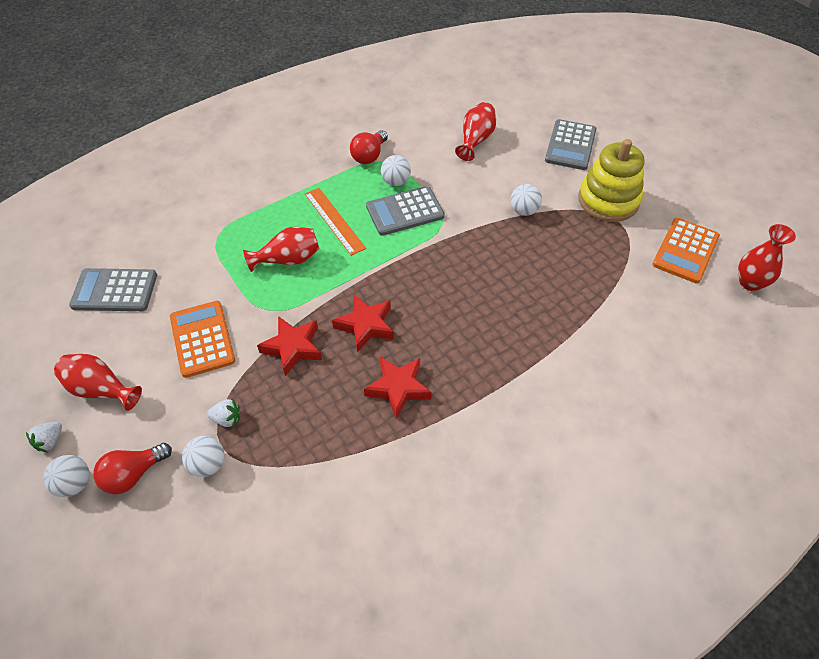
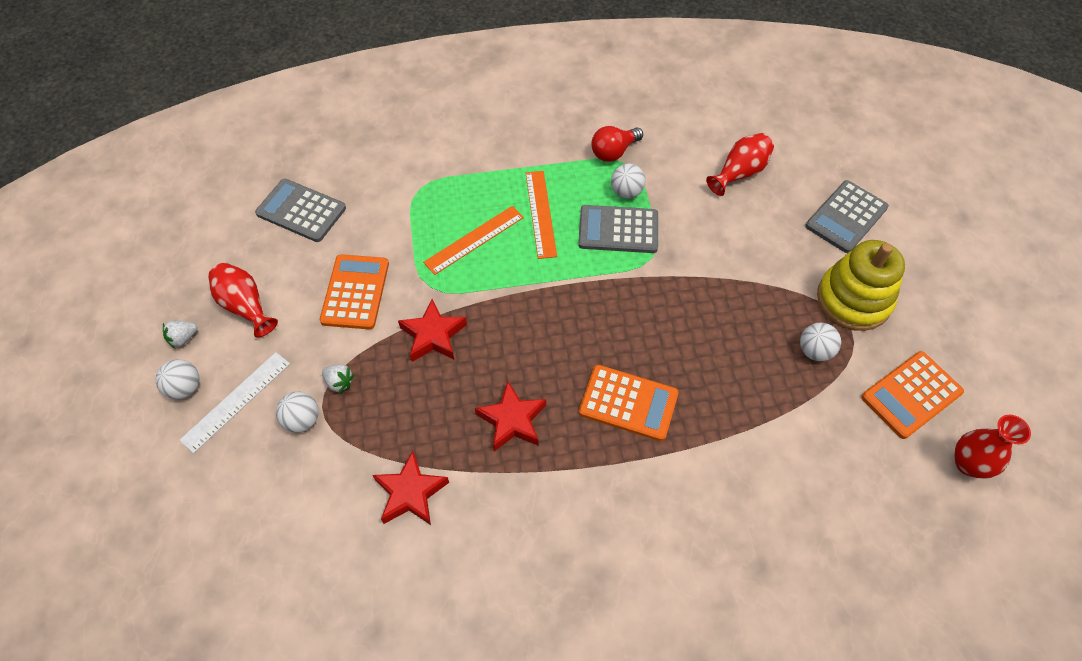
camera: 25 degrees right, 5 degrees up
(133, 474) = (236, 401): red light bulb -> white ruler
(288, 259) = (474, 239): red vase -> orange ruler
(365, 325) = (514, 340): red star -> red star (410, 493)
(485, 337) = (628, 403): none -> orange calculator
(524, 211) = (748, 276): white ball -> white ball (814, 351)

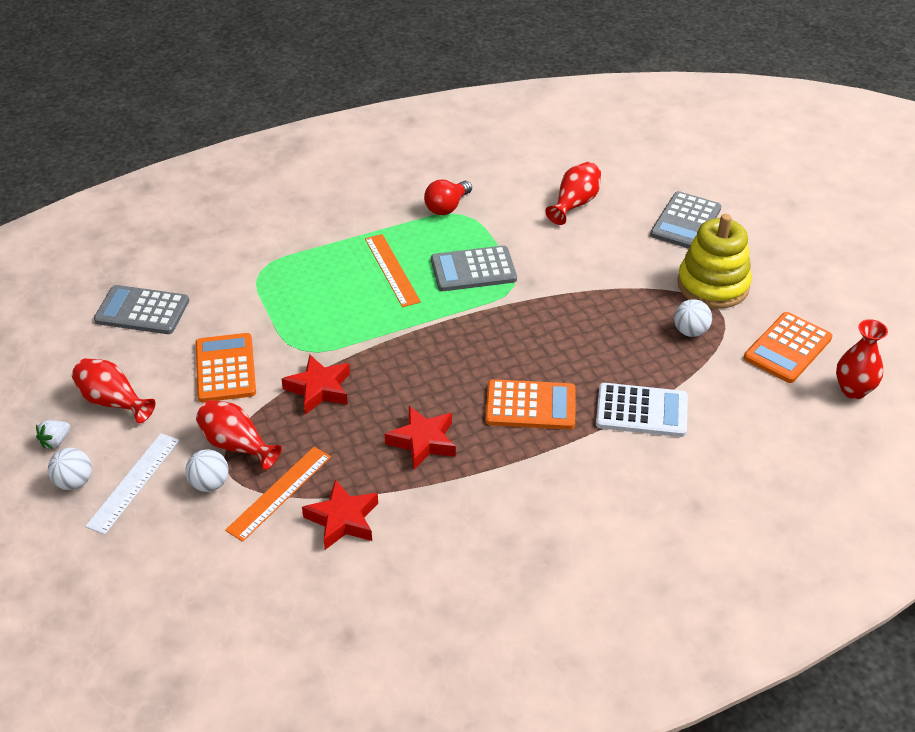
camera: 15 degrees left, 15 degrees down
(339, 382) = (236, 445): white strawberry -> red vase
(474, 239) = (332, 303): orange ruler -> orange ruler (279, 493)
(626, 192) = (470, 238): white ball -> none
(737, 436) = (641, 411): none -> white calculator

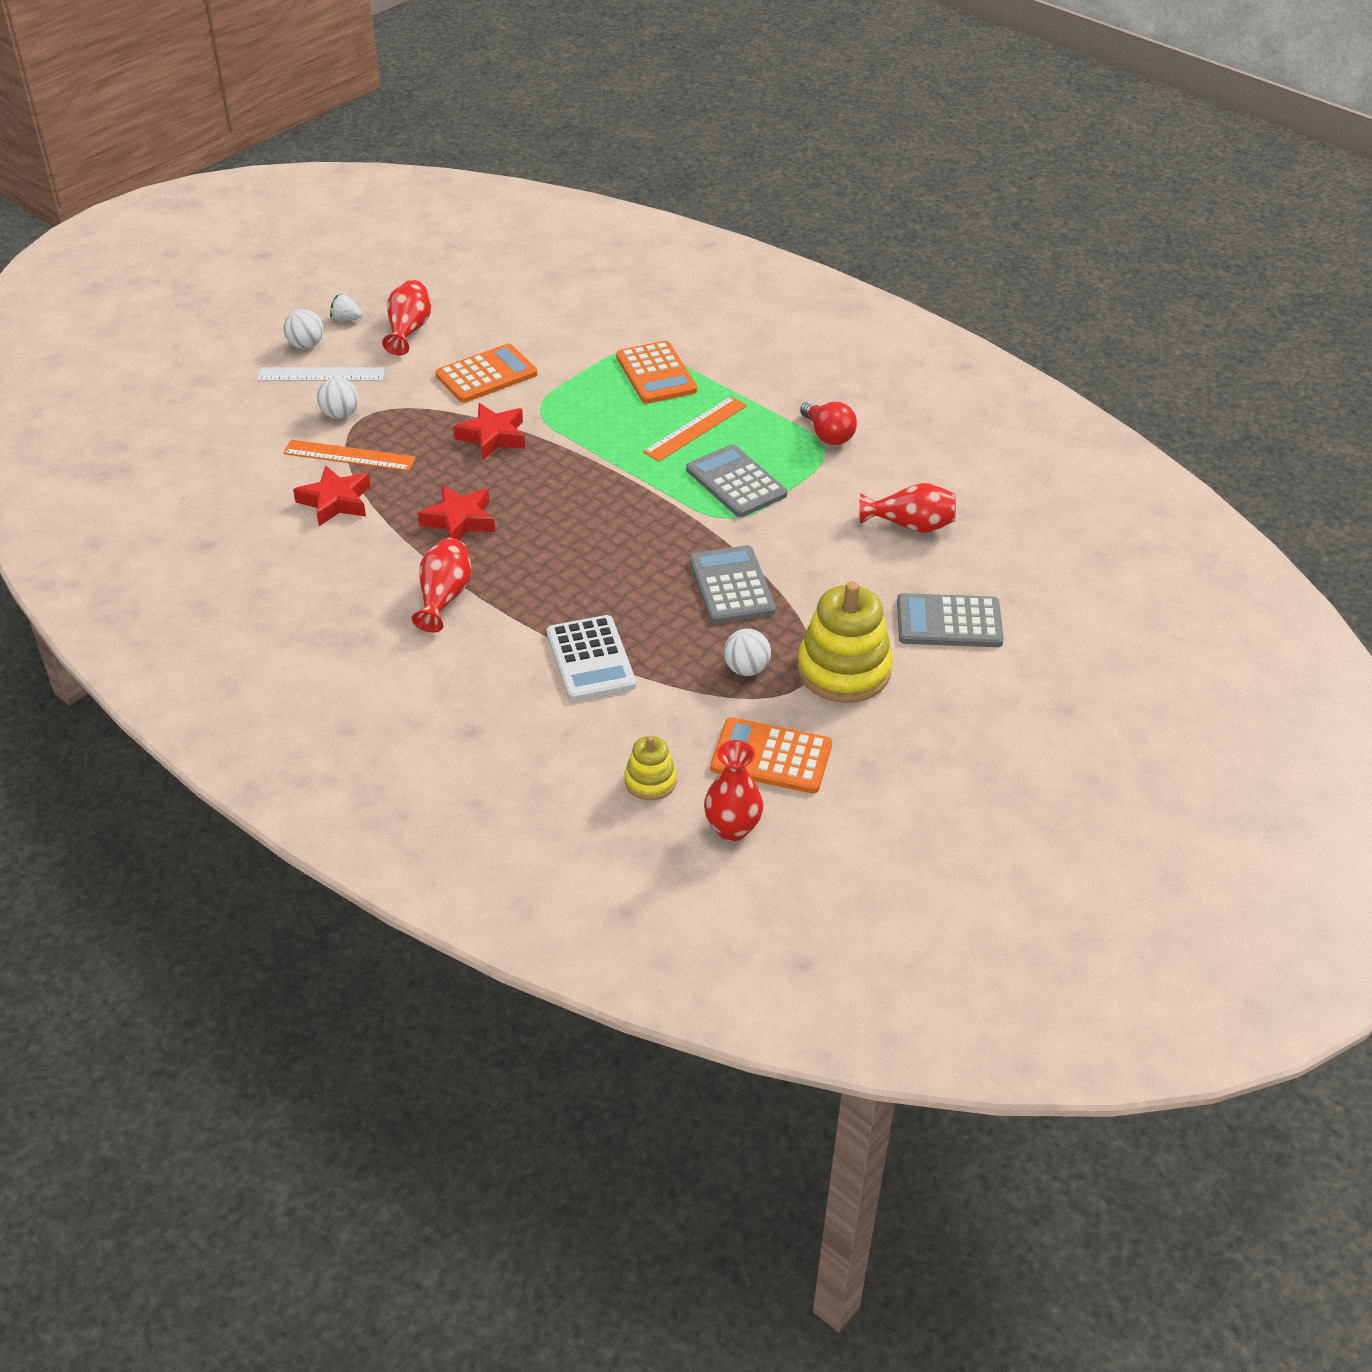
camera: 65 degrees right, 0 degrees up
(142, 311) = (532, 304): grey calculator -> grey calculator (731, 586)
(236, 445) = (393, 413): red vase -> red vase (444, 597)
(447, 207) = (828, 435): red light bulb -> red light bulb turned 135 degrees counterclockwise
(530, 405) = (551, 577): orange calculator -> orange calculator (656, 374)
(790, 418) = (650, 781): none -> yellow stacking toy

